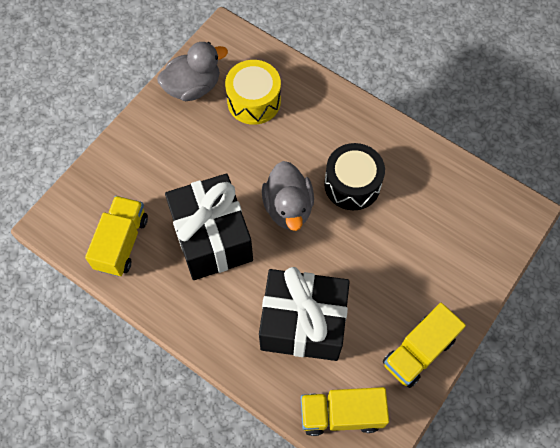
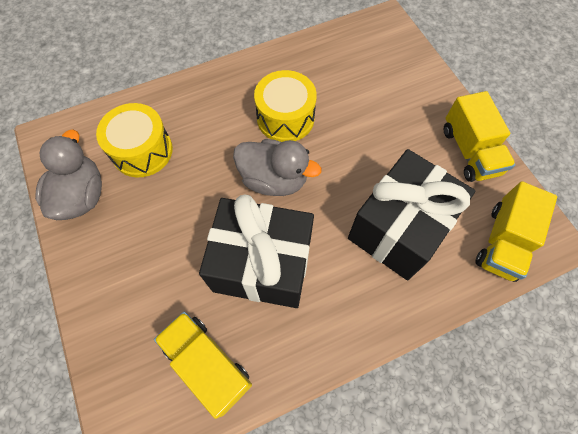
camera: 60 degrees left, 0 degrees up
(352, 184) = (285, 118): black drum -> yellow drum

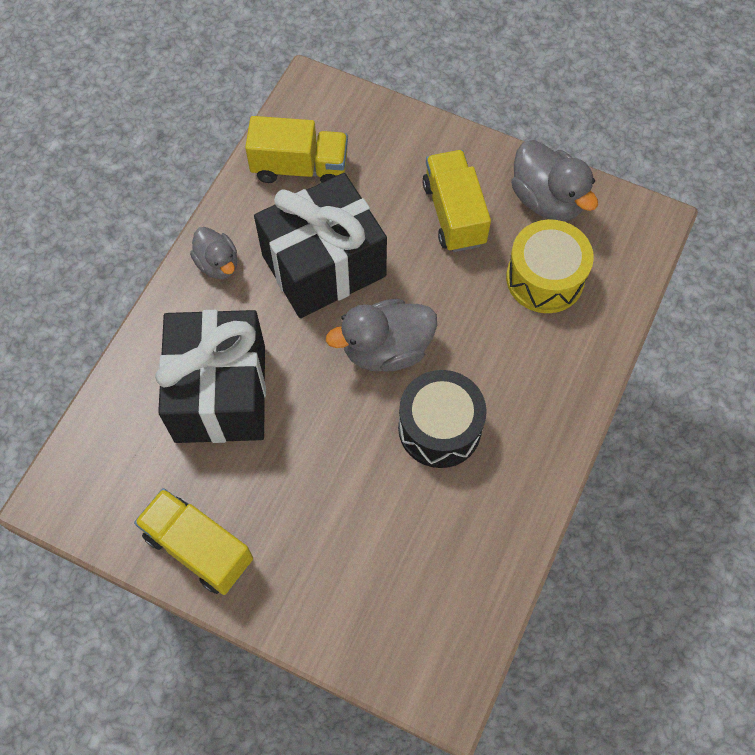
camera: 140 degrees right, 0 degrees up
(285, 118) = (439, 428): yellow drum -> black drum
(335, 327) = (218, 264): none -> grey duck
(503, 242) = (104, 457): yellow truck -> yellow truck (454, 214)

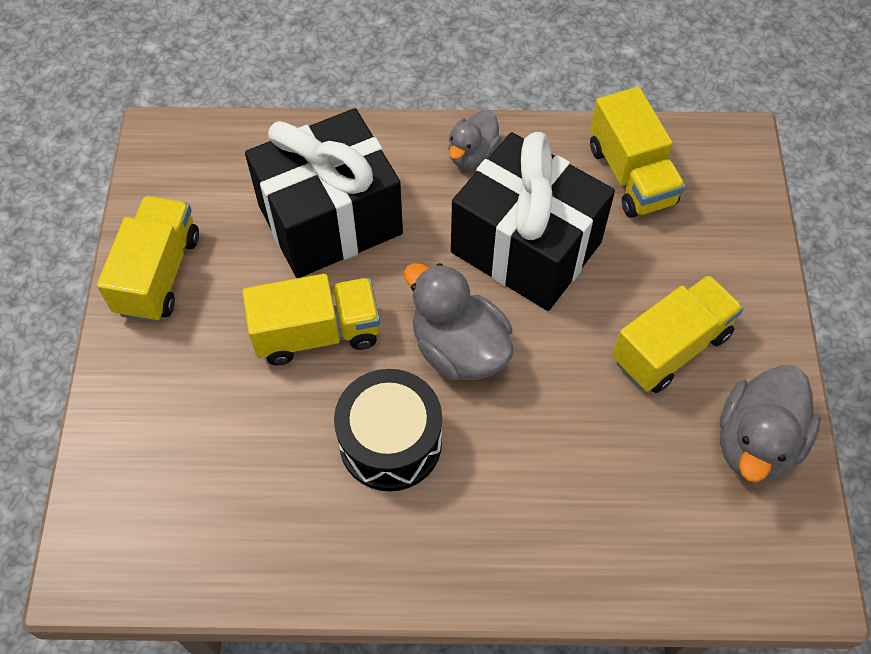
camera: 65 degrees right, 5 degrees down
(321, 444) = (317, 333): none -> yellow truck
(545, 278) = (645, 481): yellow drum -> none

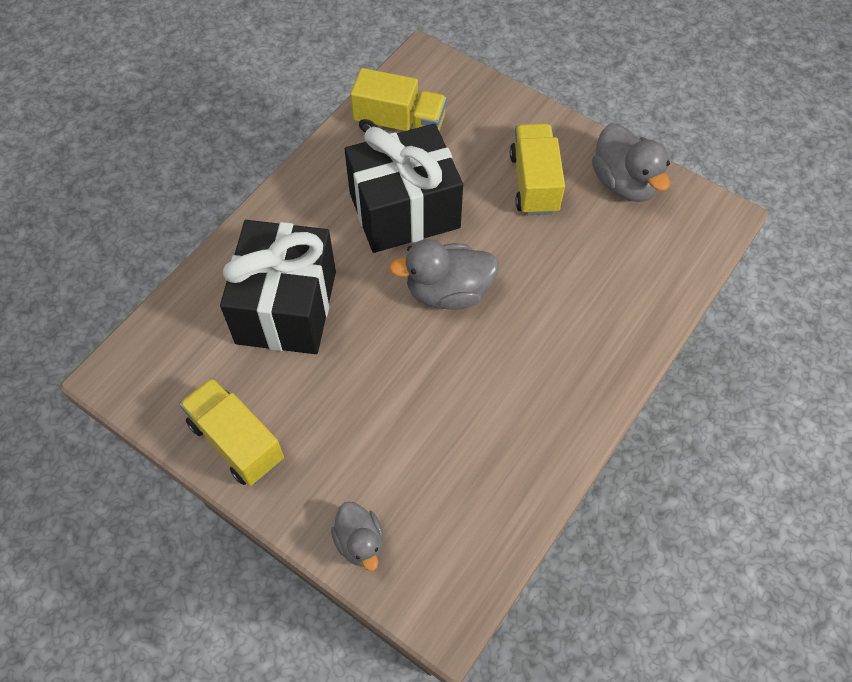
camera: 55 degrees left, 0 degrees up
(317, 333) = (370, 366): yellow truck -> none
(390, 442) = (485, 370): black drum -> none
(472, 154) = (308, 195): grey duck -> grey duck (360, 542)

